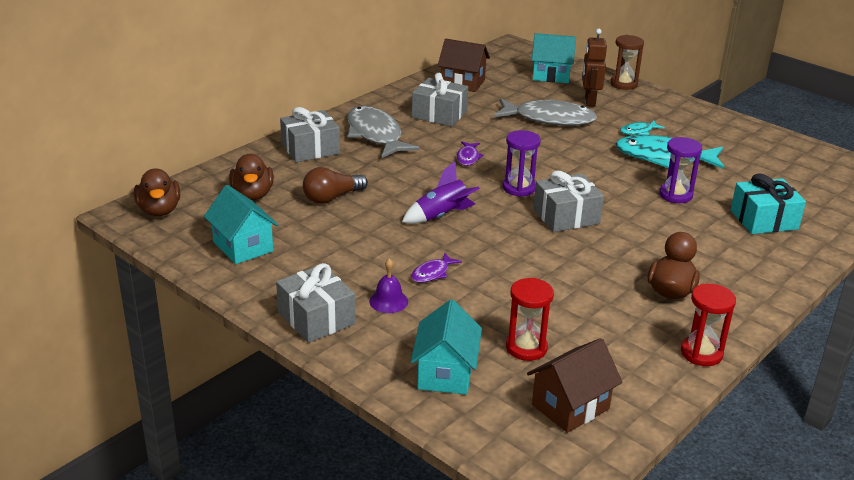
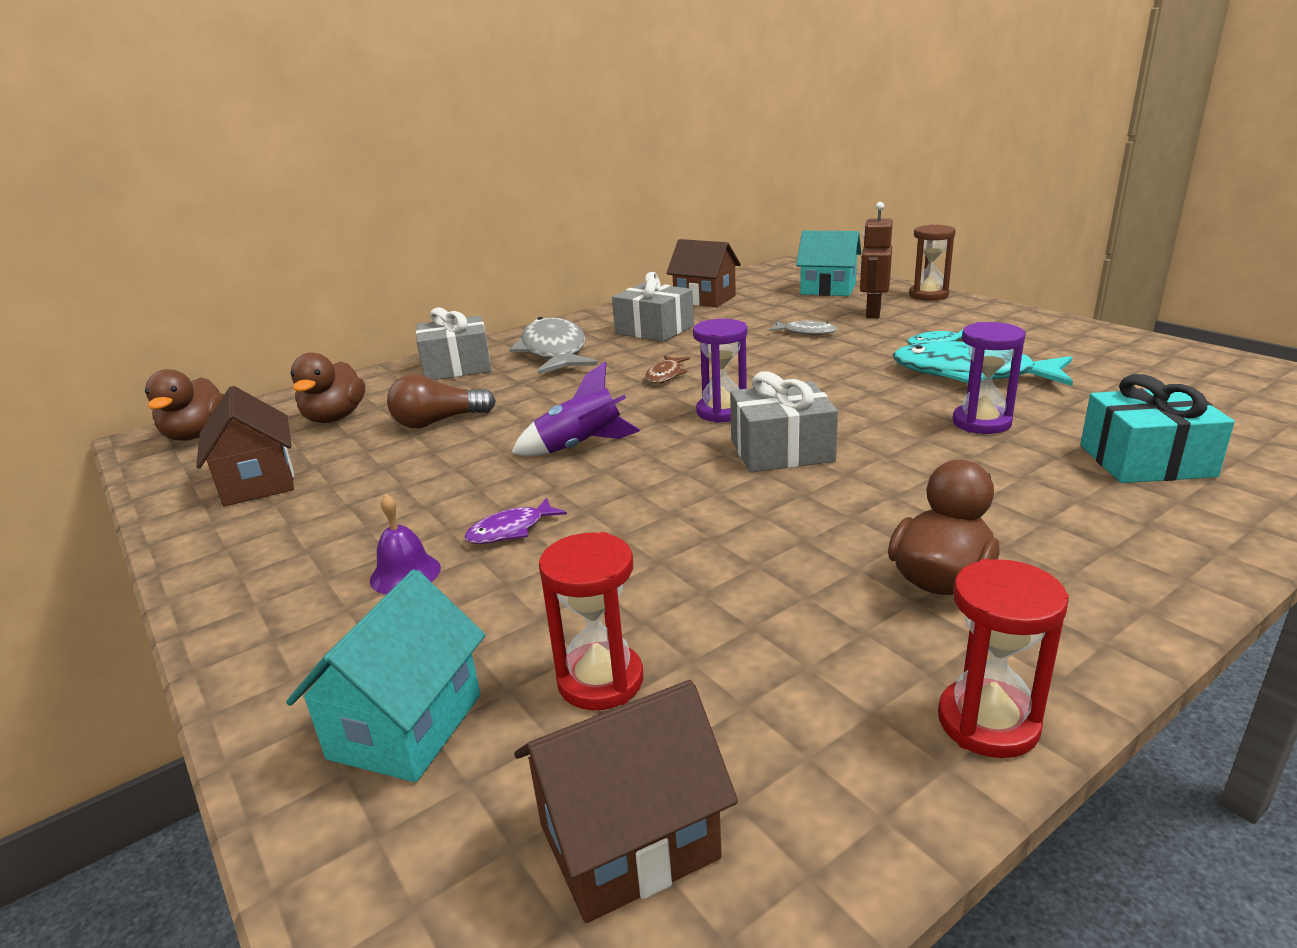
camera: 15 degrees right, 5 degrees down
(243, 247) = (258, 482): turquoise house -> brown house
(316, 318) = (263, 597): grey gift -> none
(468, 157) = (665, 375): purple fish -> brown fish
(549, 119) = (806, 332): grey fish -> grey fish, size x0.46

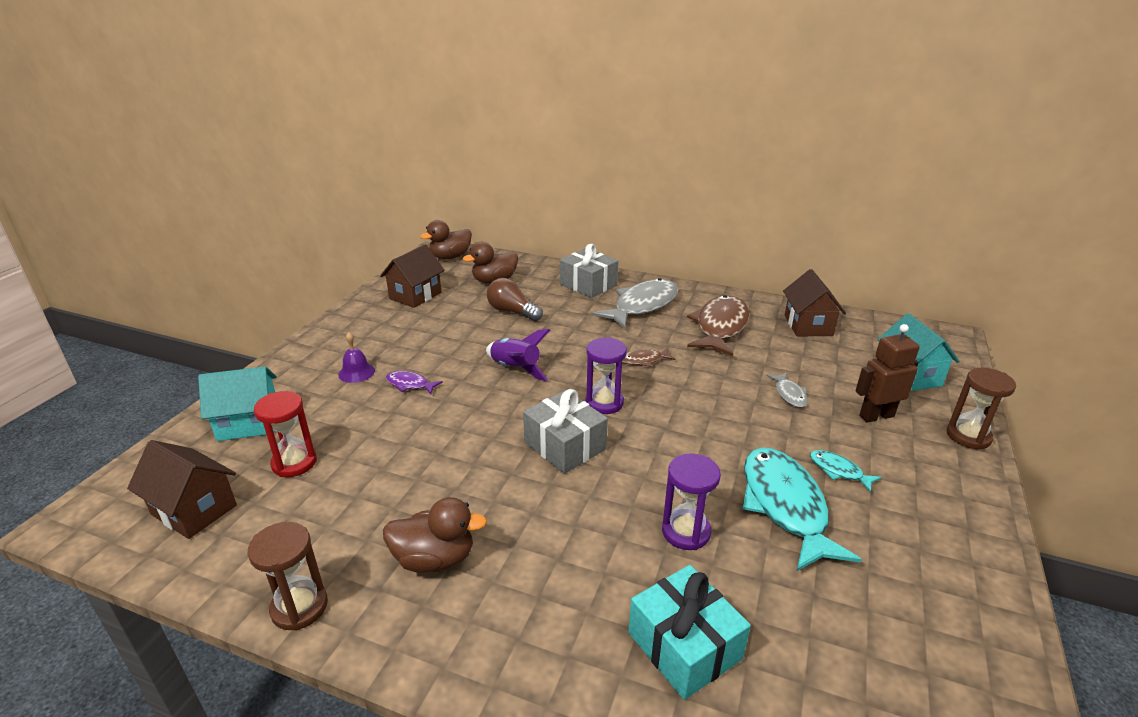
camera: 55 degrees right, 5 degrees up
(654, 330) = (720, 327): grey gift -> brown fish
(988, 722) = (299, 607): red hourglass -> brown hourglass

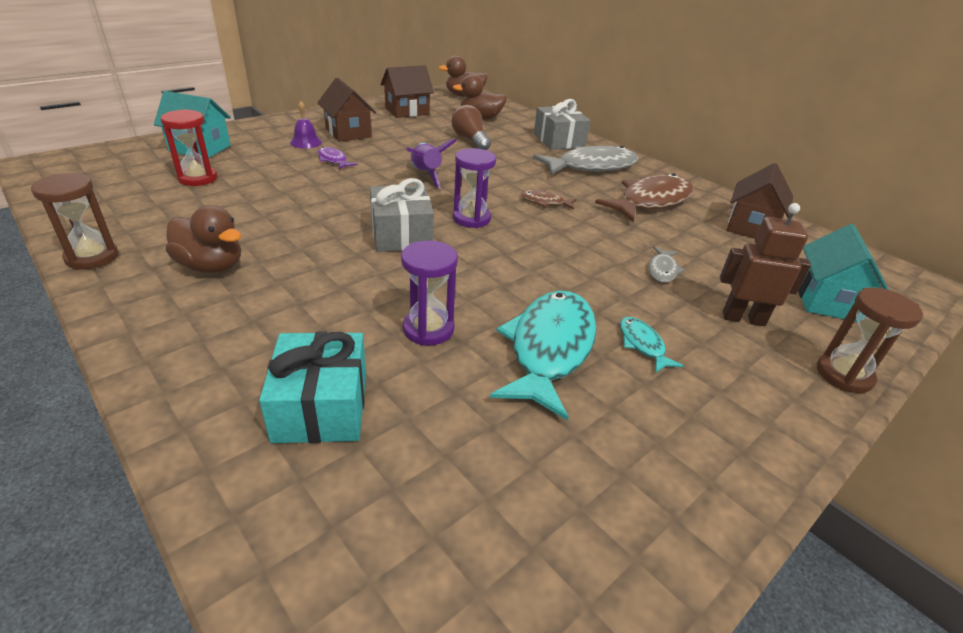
camera: 25 degrees right, 5 degrees up
(194, 510) = (107, 182): brown house -> brown house (348, 132)

